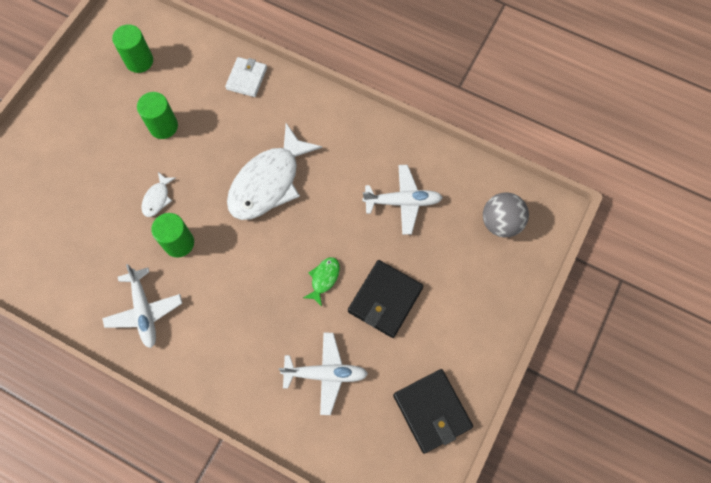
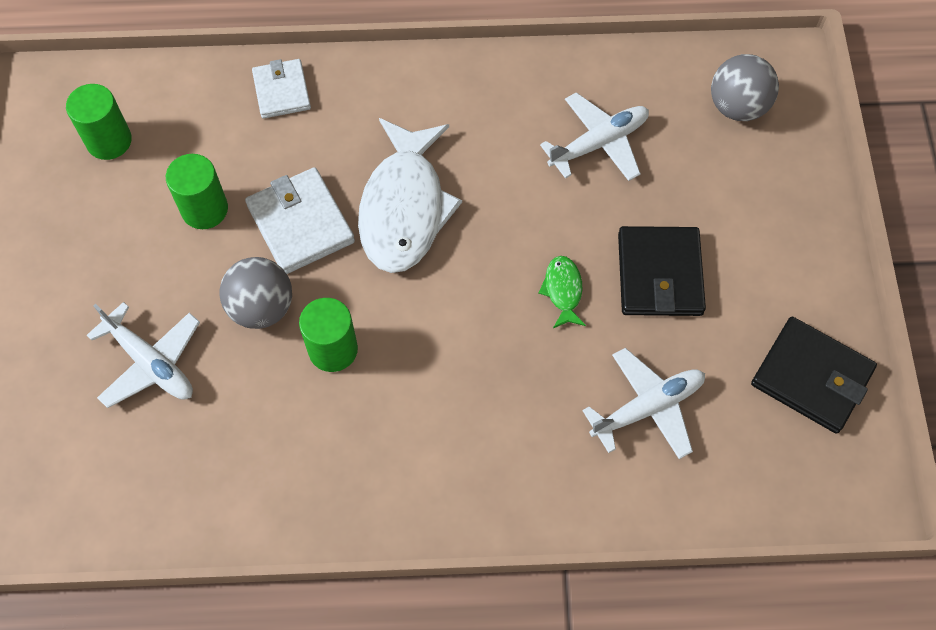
camera: 30 degrees left, 5 degrees down
(144, 311) = (346, 464): white plane -> white plane (151, 363)
(157, 198) = (261, 307): white fish -> grey ball
(207, 161) = (300, 224): none -> white wallet

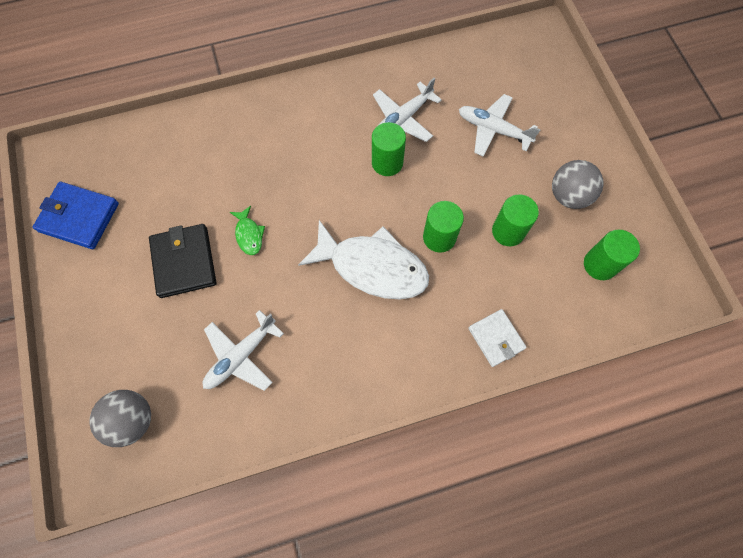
camera: 165 degrees right, 5 degrees up
(261, 307) = (441, 177): grey ball -> grey ball (568, 196)
(300, 224) = (439, 237): white wallet -> green cylinder
(404, 207) = (372, 267): white fish -> white fish turned 120 degrees clockwise
(648, 407) = (184, 174): white plane -> white plane (403, 119)
(811, 377) = (79, 217): black wallet -> blue wallet

